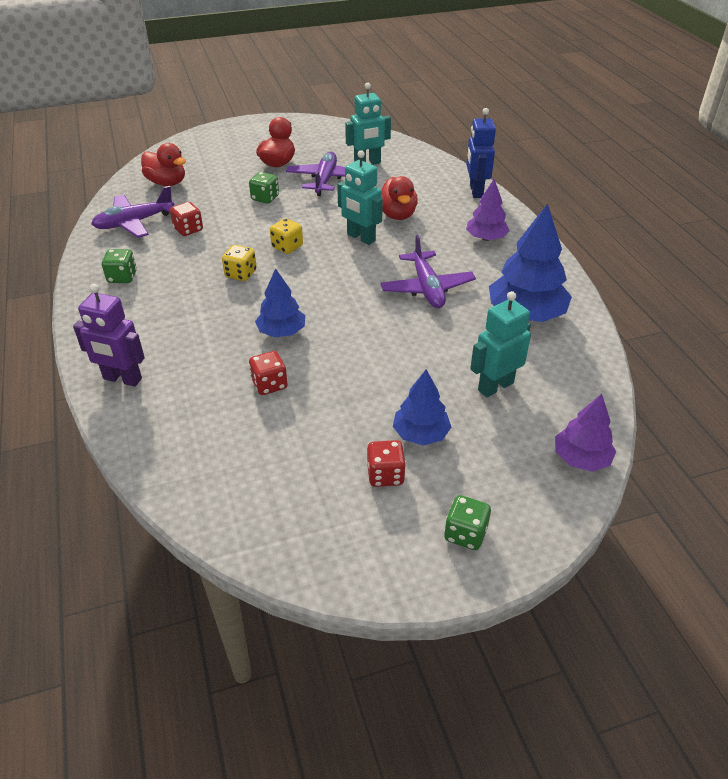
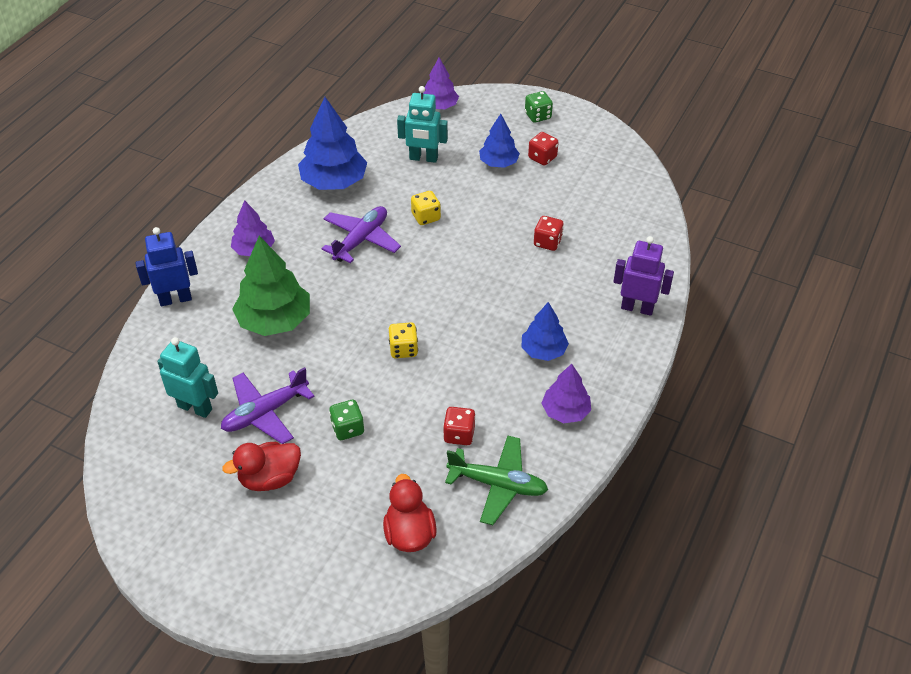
camera: 135 degrees left, 5 degrees up
(122, 277) = (565, 411): green dice -> purple tree
(122, 379) = (637, 308): purple robot -> purple robot turned 45 degrees counterclockwise
(134, 223) = (498, 484): purple plane -> green plane
(241, 274) = (470, 346): yellow dice -> yellow dice (426, 217)
(282, 332) = (498, 273): blue tree -> blue tree (543, 350)
(361, 238) = (337, 317): turquoise robot -> none
(397, 215) = (274, 320): red duck -> green tree
(475, 191) = (175, 299): blue robot -> blue robot turned 150 degrees counterclockwise

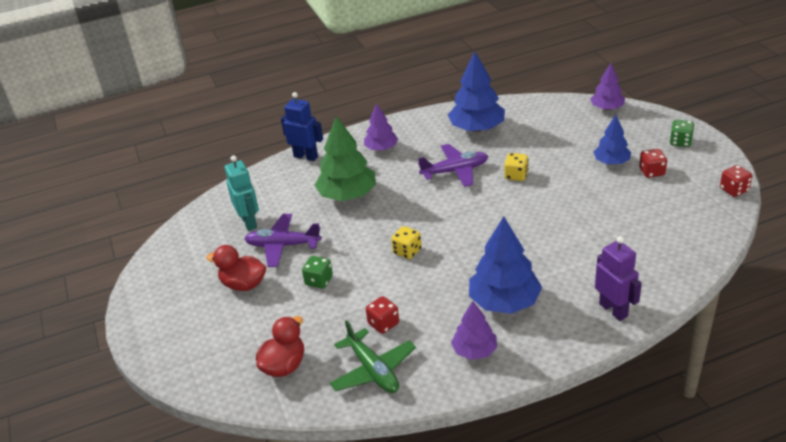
camera: 45 degrees right, 10 degrees down
(423, 158) = (556, 137): turquoise robot -> none
(543, 350) = (504, 302): blue tree -> blue tree, size x1.66
(547, 242) = (590, 231): red dice -> red dice (734, 190)

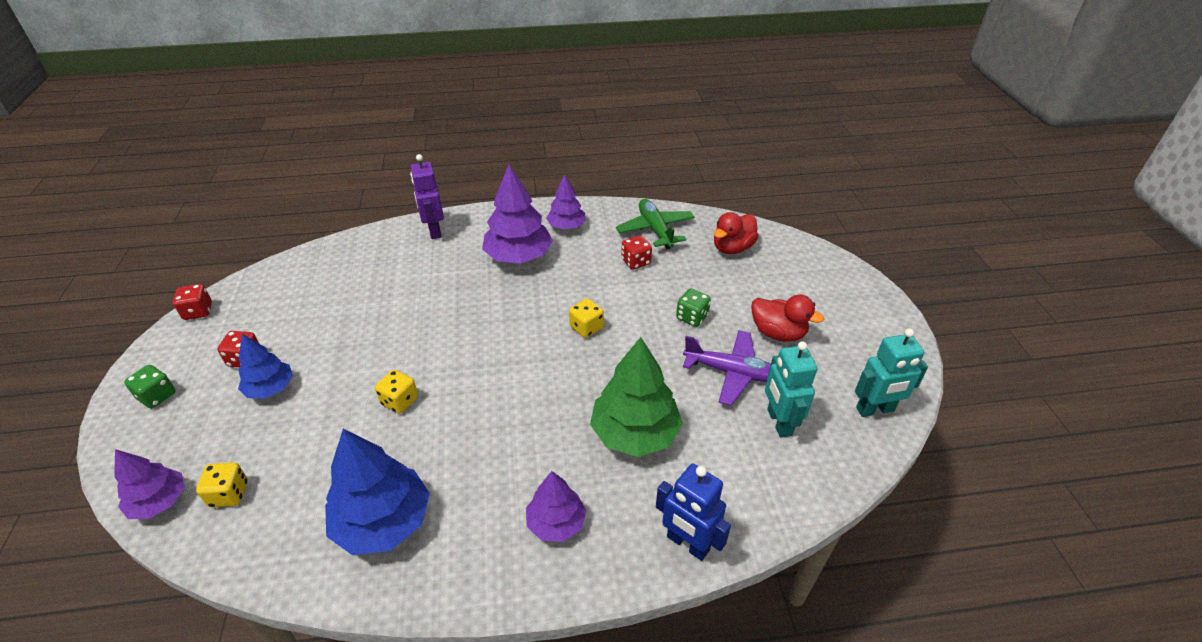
camera: 170 degrees left, 5 degrees up
(178, 245) = (875, 410): none -> turquoise robot
(455, 171) = (471, 433): purple plane -> none
(504, 302) = (518, 256): blue tree -> purple tree
(573, 118) = (229, 494): none -> yellow dice

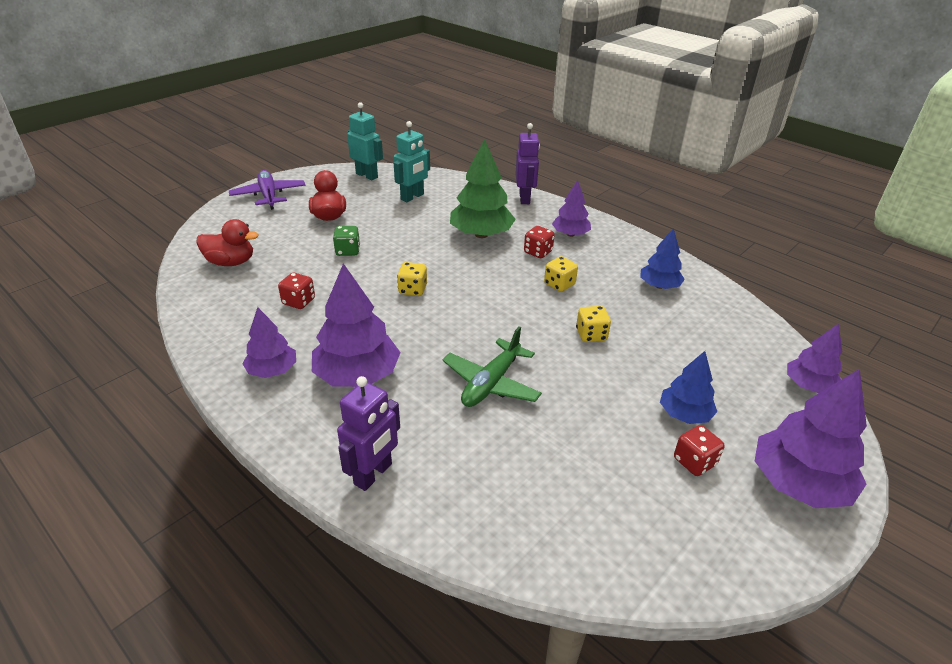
camera: 130 degrees left, 5 degrees down
(157, 396) = (799, 483): green dice -> purple tree
(198, 311) = (724, 577): red dice -> red dice (538, 252)
(229, 494) = (752, 358): yellow dice -> yellow dice (559, 284)
(383, 521) = (659, 286): blue tree -> blue tree, size x0.60
(655, 230) = (232, 311): green plane -> green plane (491, 383)
(687, 544) = (525, 198): blue robot -> purple robot
(731, 372) = (389, 221): purple plane -> purple plane (269, 196)

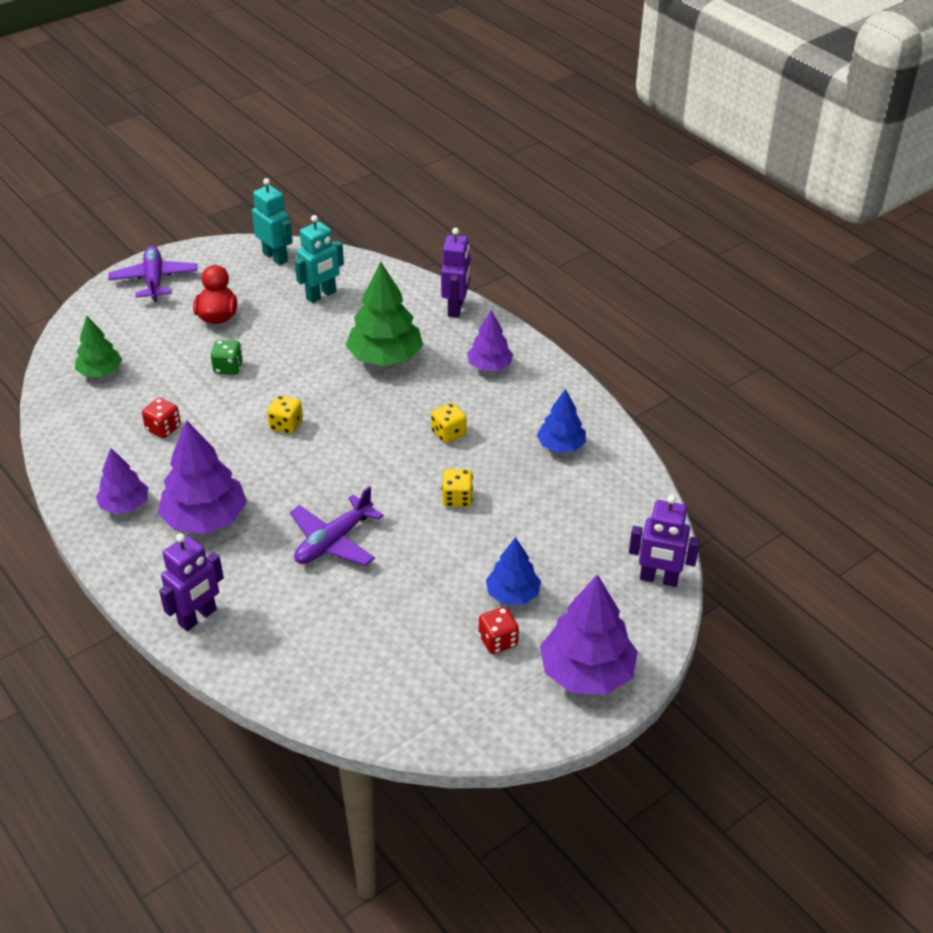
camera: 10 degrees right, 5 degrees up
(231, 262) = (100, 372): red duck -> green tree
(491, 383) = (333, 541): green plane -> purple plane
(538, 252) = (441, 388): red dice -> none
(808, 385) = (658, 579): purple tree -> purple robot

